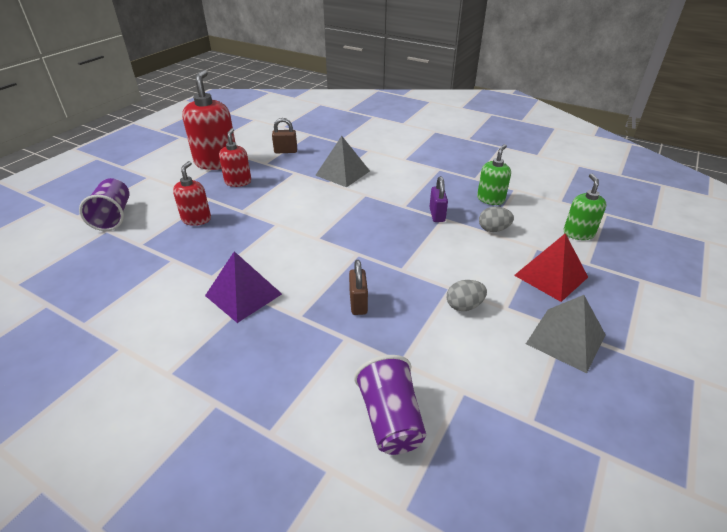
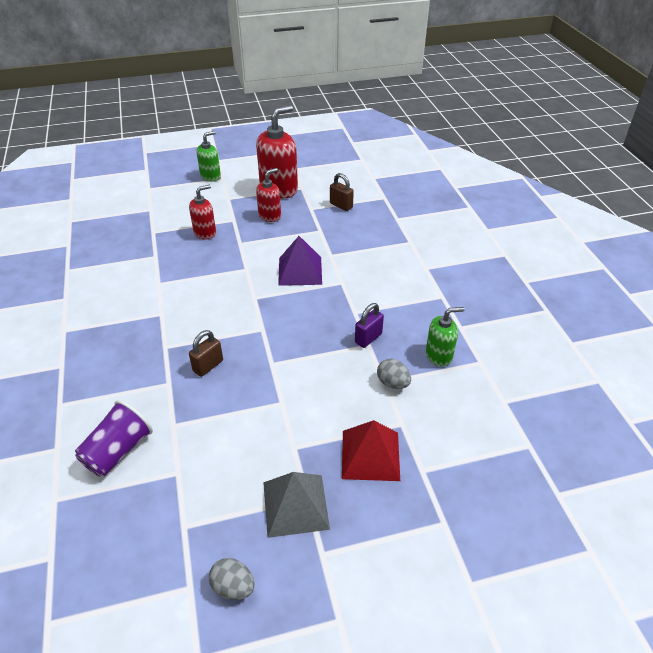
camera: 45 degrees right, 5 degrees up
(113, 216) = (165, 201): purple cup -> none
(243, 294) = (157, 309): purple pyramid -> purple pyramid (300, 270)
(342, 173) = (354, 252): grey pyramid -> none
(464, 306) = (268, 422): grey egg -> grey egg (233, 587)
(578, 233) = (463, 442): green soap dispenser -> green soap dispenser (210, 176)

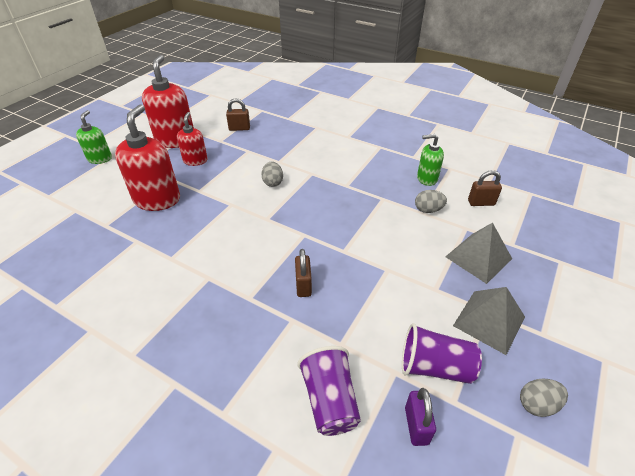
camera: 45 degrees left, 0 degrees up
(205, 232) = (157, 199): red soap dispenser -> red soap dispenser, size x1.74
(207, 495) = (435, 366): none -> purple cup
(300, 270) = (273, 182): purple pyramid -> grey egg
(368, 338) = (377, 195): purple padlock -> purple padlock (416, 425)
(370, 455) = (478, 257): red pyramid -> grey pyramid
(439, 355) = (426, 178): green soap dispenser -> green soap dispenser turned 120 degrees counterclockwise
(456, 414) = (481, 203): none -> brown padlock

